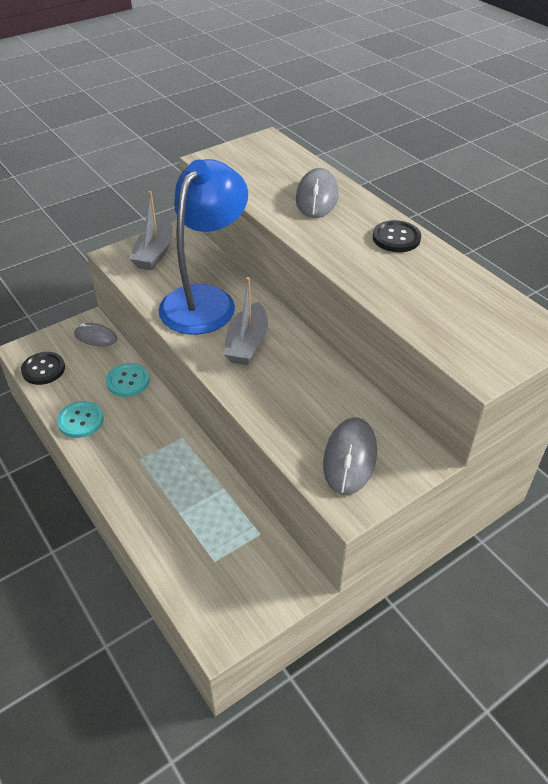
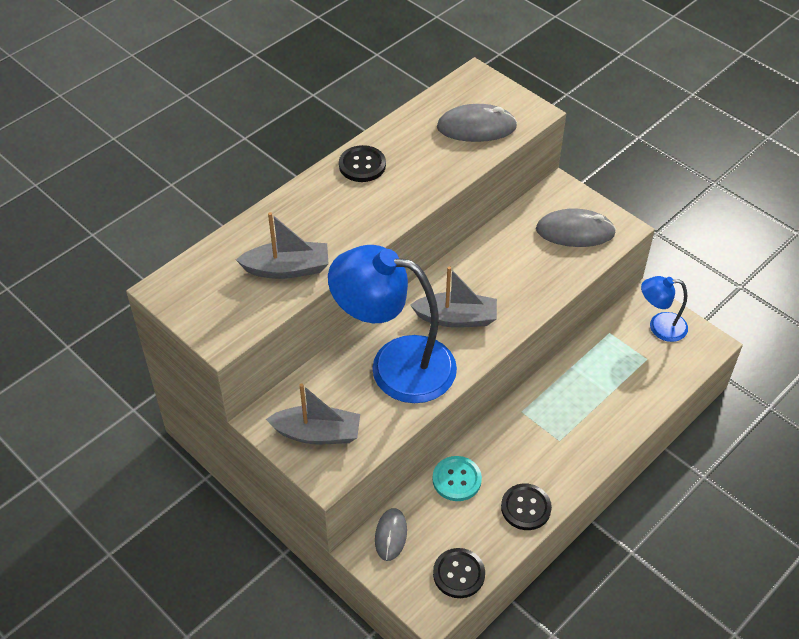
camera: 100 degrees left, 5 degrees up
(80, 420) = (526, 508): turquoise button -> black button
(257, 588) = (660, 327): none -> blue lamp
(271, 190) = (287, 269): none -> grey boat
(317, 197) = (297, 229): grey mouse -> grey mouse (476, 127)

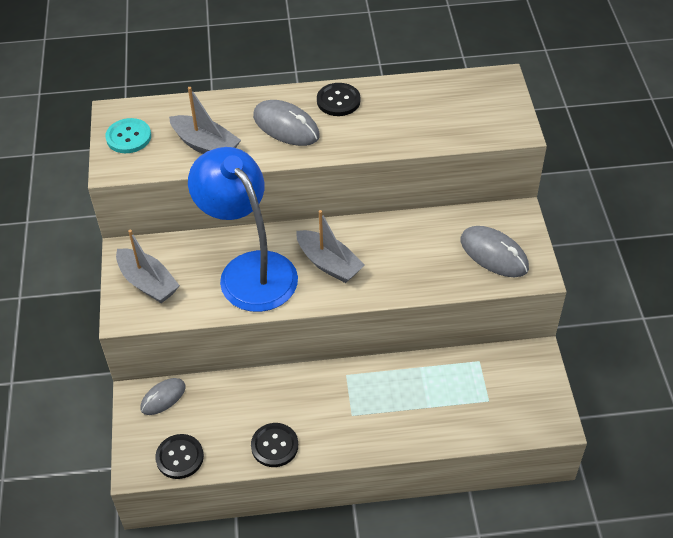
camera: 40 degrees right, 0 degrees up
(456, 479) = (247, 391): turquoise button -> turquoise button (128, 137)
(476, 127) = (457, 118): grey mouse -> grey mouse (286, 126)
(660, 327) = (527, 383): blue lamp -> none

